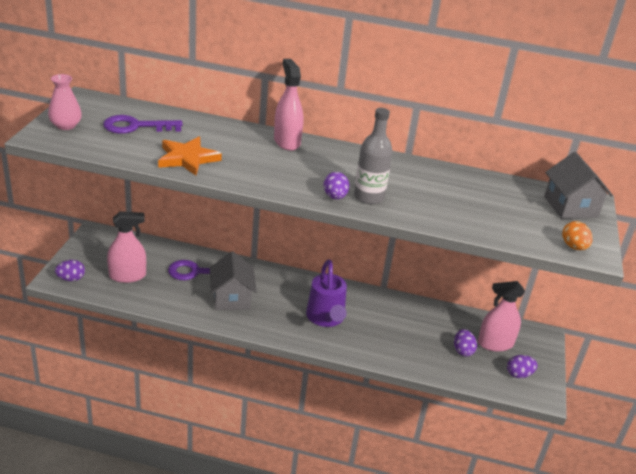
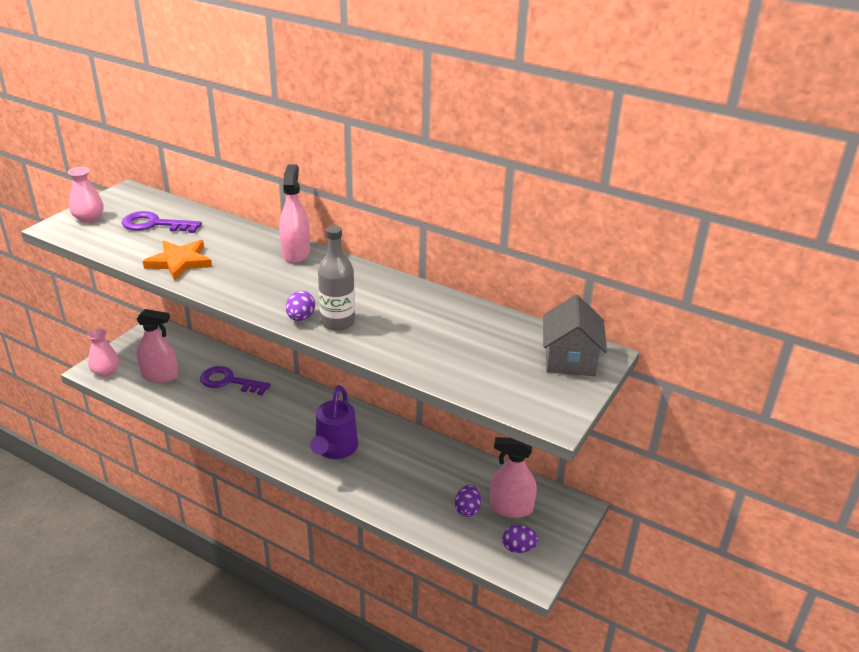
camera: 20 degrees right, 0 degrees up
(71, 279) = (106, 371): purple egg -> pink vase
(231, 298) = (249, 413): grey house -> none
(573, 247) = (535, 407): orange egg -> none

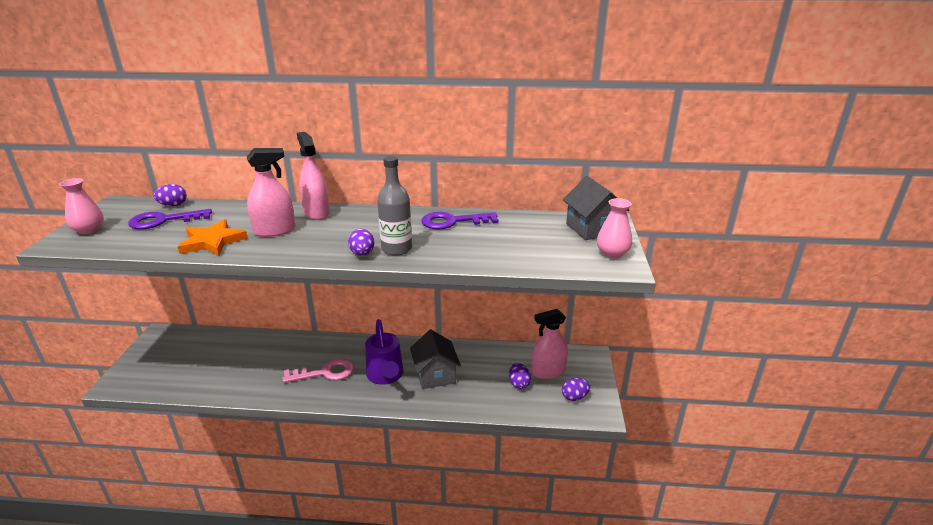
camera: 25 degrees left, 5 degrees down
(106, 371) = (130, 381): pink vase -> pink vase (612, 253)
(160, 376) = (188, 369): pink spray bottle -> pink spray bottle (274, 231)
(174, 207) = (173, 205): none -> purple egg
(229, 381) = (258, 354): purple key -> purple key (453, 222)
(278, 424) = (325, 373): none -> pink key
(385, 466) = (435, 375): none -> grey house

